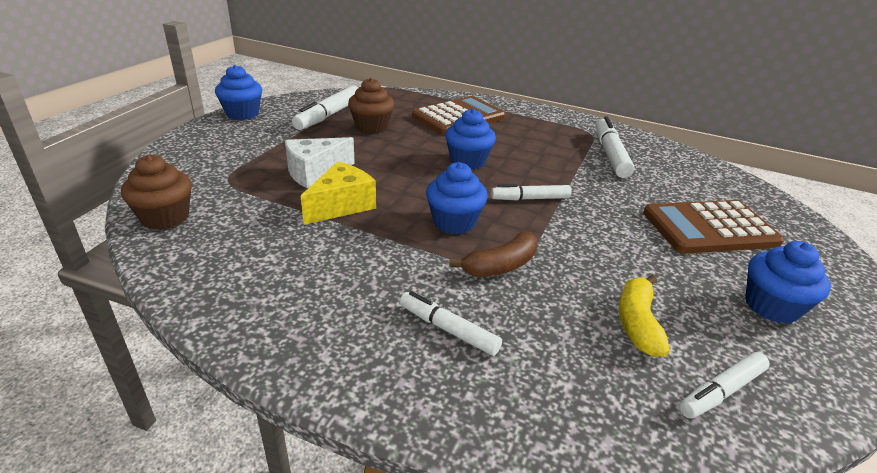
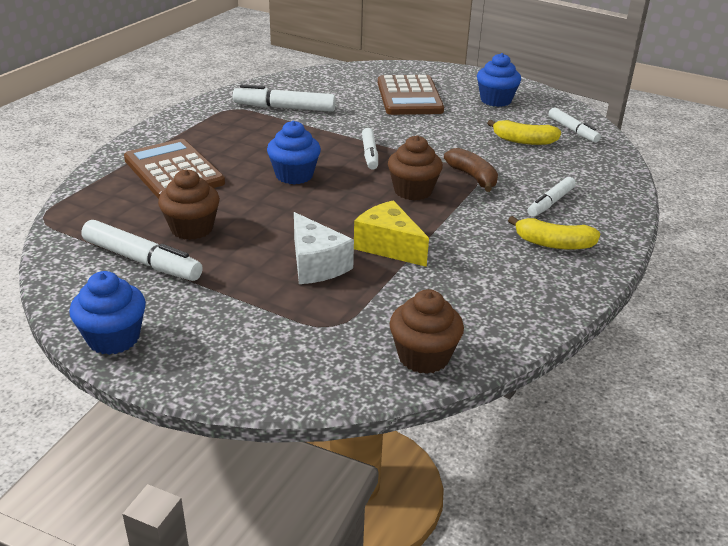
camera: 85 degrees left, 0 degrees up
(340, 319) = (553, 244): none -> yellow banana
(454, 222) = (413, 191): blue cupcake -> brown cupcake

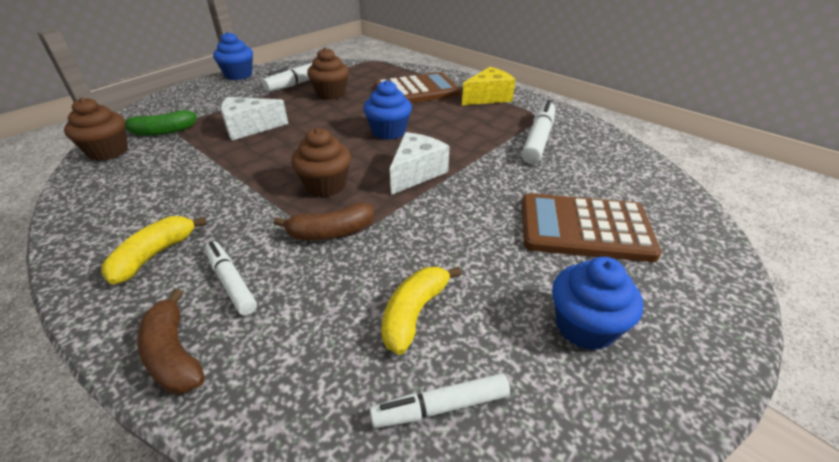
camera: 105 degrees right, 5 degrees up
(352, 333) = (162, 131): none -> green banana
(370, 154) = (416, 173): white marker -> white cheese
(388, 246) = (245, 158): yellow cheese -> yellow cheese (488, 97)
(615, 204) = (174, 354): none -> brown banana

